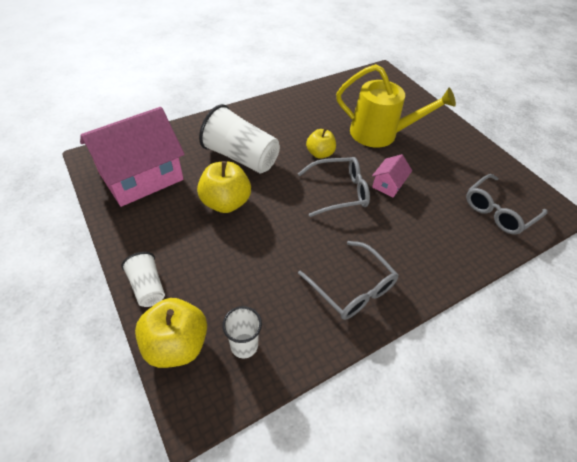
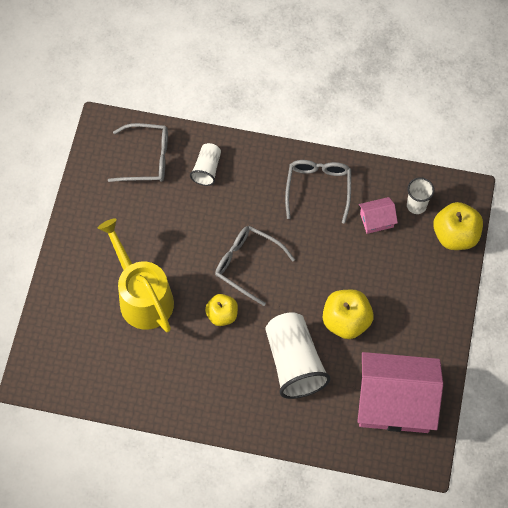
camera: 135 degrees left, 15 degrees up
(148, 287) = (450, 288): white cup -> white cup (207, 169)
(388, 184) = (201, 242): pink house -> pink house (376, 220)

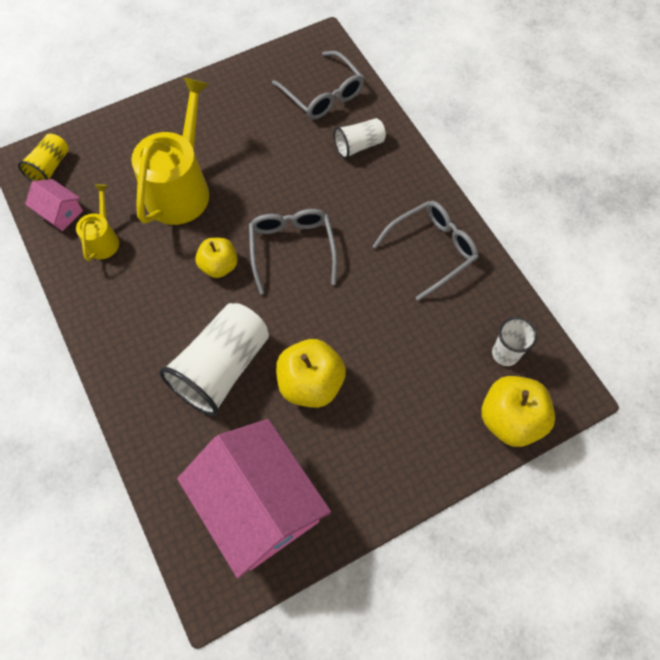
camera: 50 degrees right, 0 degrees up
(48, 366) = (50, 167): none -> yellow cup
(140, 370) = (103, 239): none -> yellow watering can
(376, 220) = (451, 328): pink house -> pink house (60, 212)

